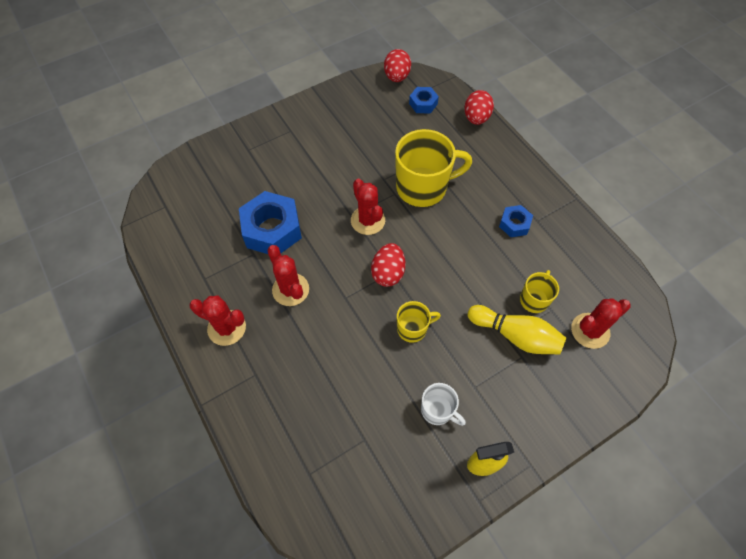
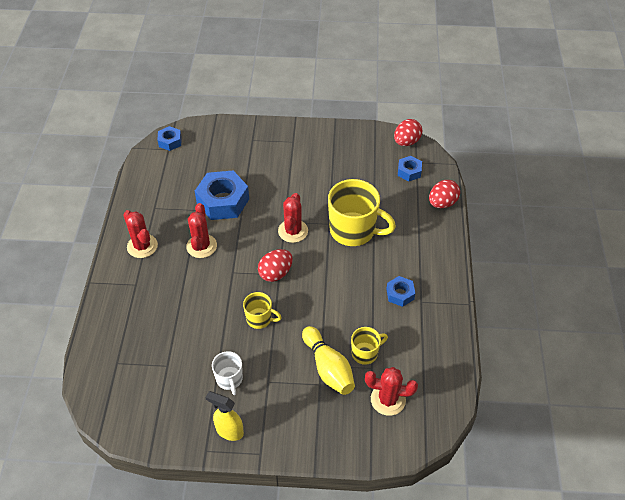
camera: 35 degrees right, 10 degrees down
(160, 197) = (170, 141): none -> blue nut

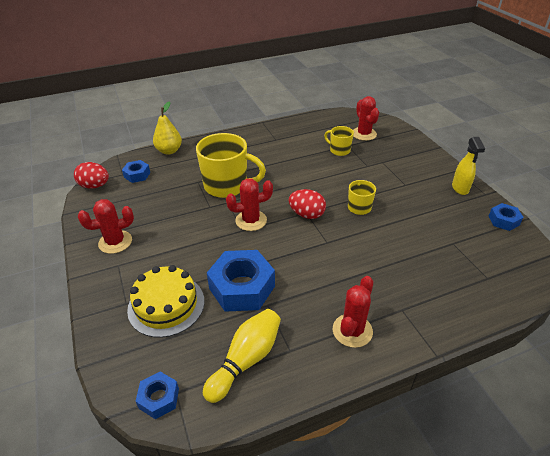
camera: 115 degrees left, 10 degrees down
(201, 246) = (314, 278): red cactus -> red cactus (115, 242)
(229, 379) = (425, 203): white mug -> none
(236, 158) = (166, 305): none -> yellow cake
(328, 368) = (366, 162): yellow bowling pin -> yellow bowling pin (246, 360)
(354, 230) = (227, 186): yellow mug -> yellow mug turned 105 degrees clockwise
(400, 294) = (276, 149): blue nut -> blue nut (503, 220)
(442, 203) = (169, 151): red egg -> yellow pear

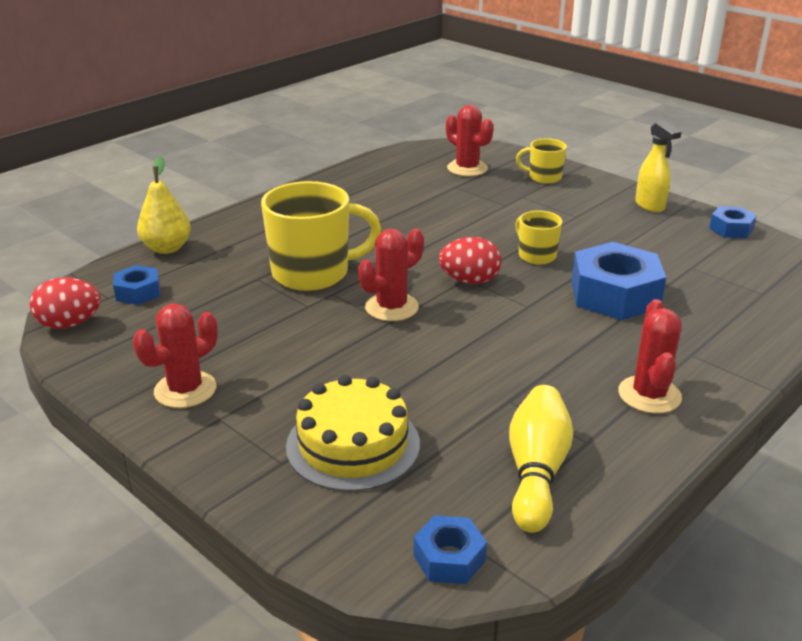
camera: 25 degrees left, 10 degrees down
(242, 287) = (452, 390): blue nut -> blue nut (614, 294)
(339, 150) = (448, 194): yellow mug -> yellow mug (544, 177)

